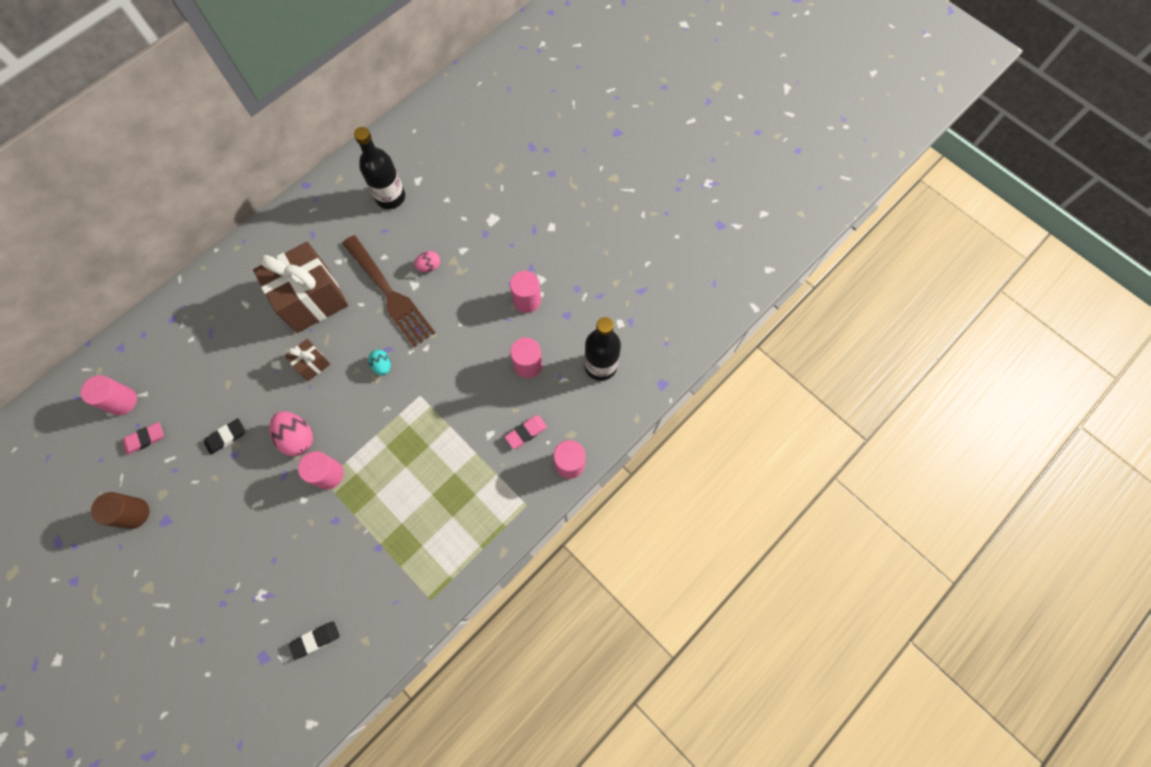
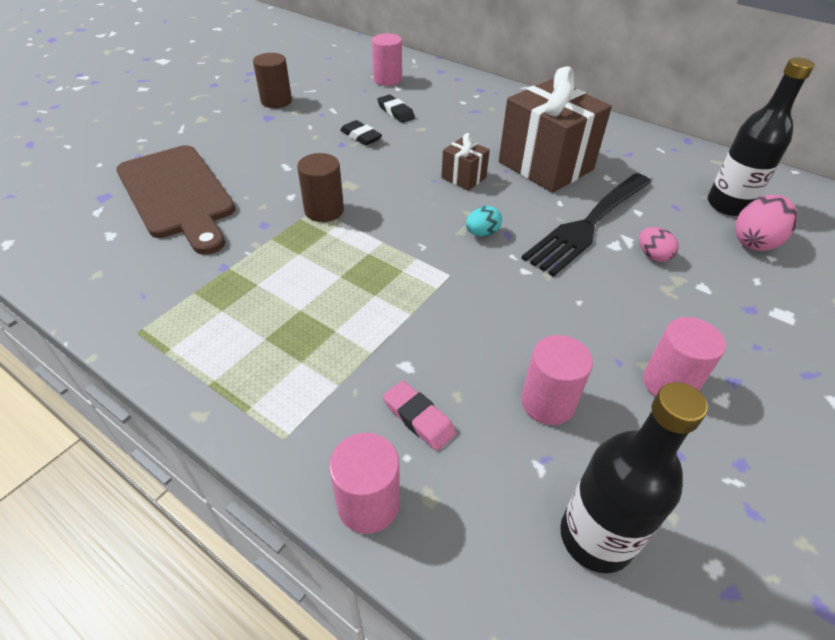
camera: 80 degrees right, 25 degrees down
(145, 439) = (352, 95): pink eraser -> none
(277, 593) = (177, 195): none -> brown cutting board
(298, 437) = (368, 181): pink egg -> pink egg (754, 242)
(316, 640) = (112, 232): black eraser -> black eraser (395, 112)
(328, 474) = (324, 210): pink cylinder -> brown cylinder
(389, 293) = (588, 224): brown fork -> black fork

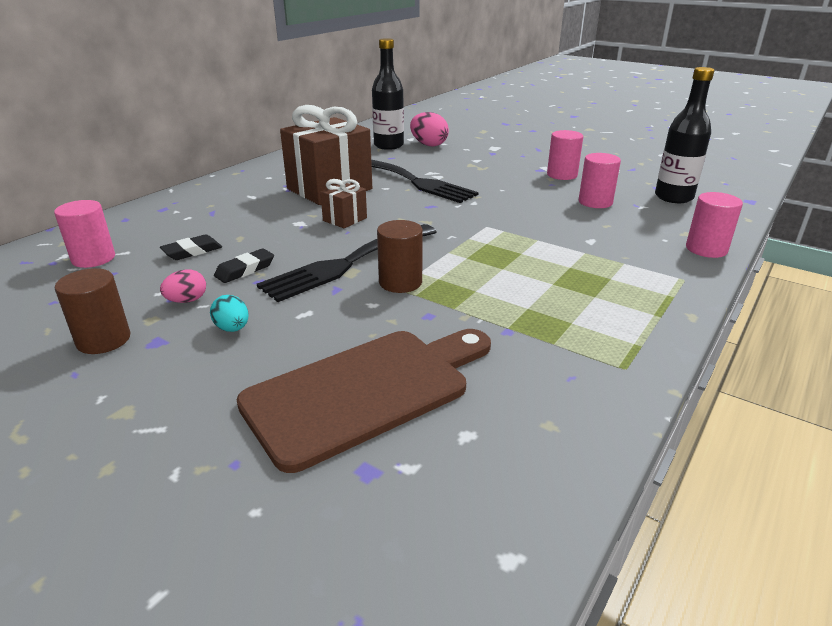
camera: 90 degrees left, 15 degrees down
(367, 183) = (348, 262): none -> black fork
(418, 418) = (633, 236): pink eraser -> none
(482, 233) = (430, 214): turquoise egg -> turquoise egg (232, 328)
(653, 255) = (448, 168): pink egg -> pink egg (187, 300)

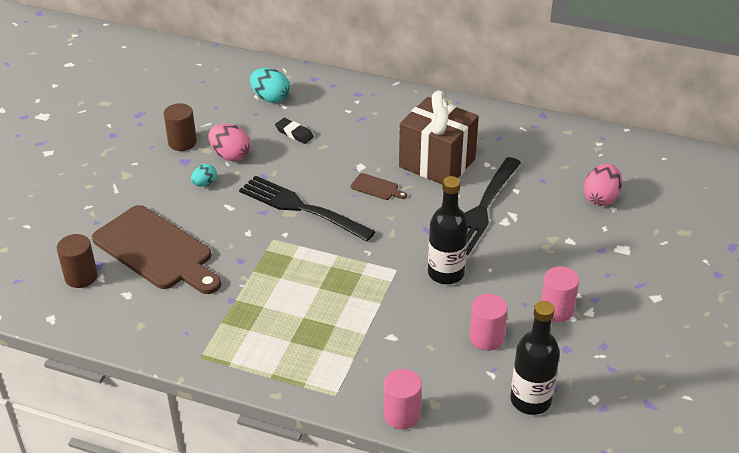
camera: 75 degrees right, 10 degrees up
(93, 258) = (270, 98): pink cylinder -> turquoise egg
(187, 300) = (230, 155): pink egg -> pink egg, size x1.68
(245, 270) = (276, 165): black eraser -> none
(345, 219) = (376, 188): brown gift -> brown cutting board
(388, 145) = (580, 170): black bottle -> black bottle (446, 273)
(400, 282) = (281, 239): brown cylinder -> brown cylinder (81, 277)

